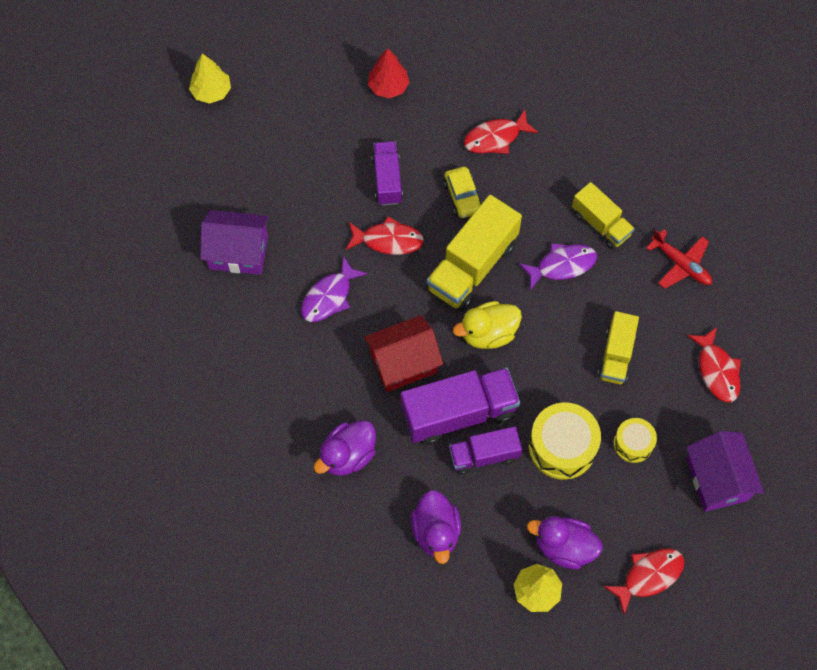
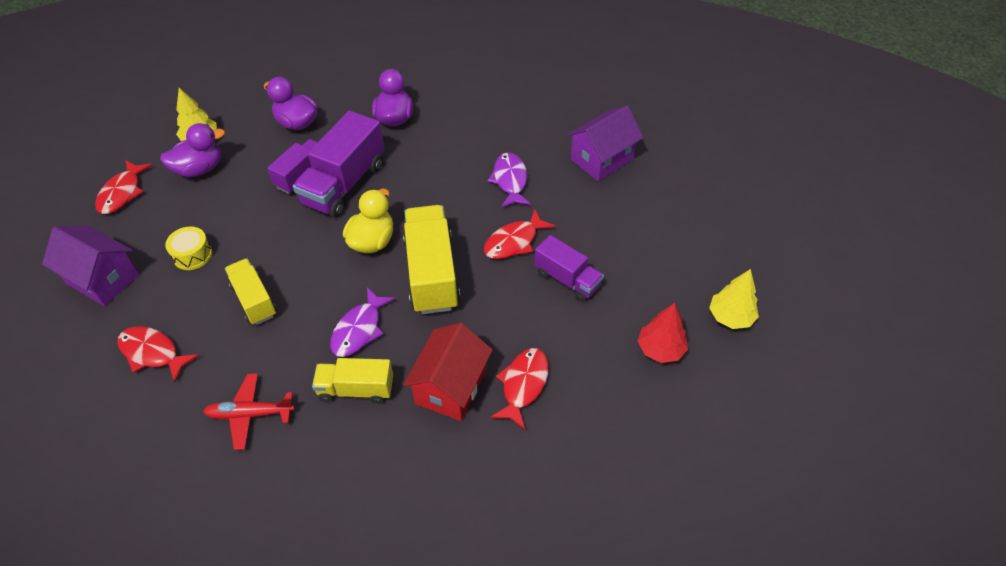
camera: 135 degrees right, 15 degrees down
(211, 92) = (770, 232): yellow tree -> yellow tree (730, 317)
(403, 363) = (414, 183): red house -> red house (451, 387)
(462, 196) = (496, 315): yellow car -> none
(562, 447) = (248, 217): yellow drum -> none

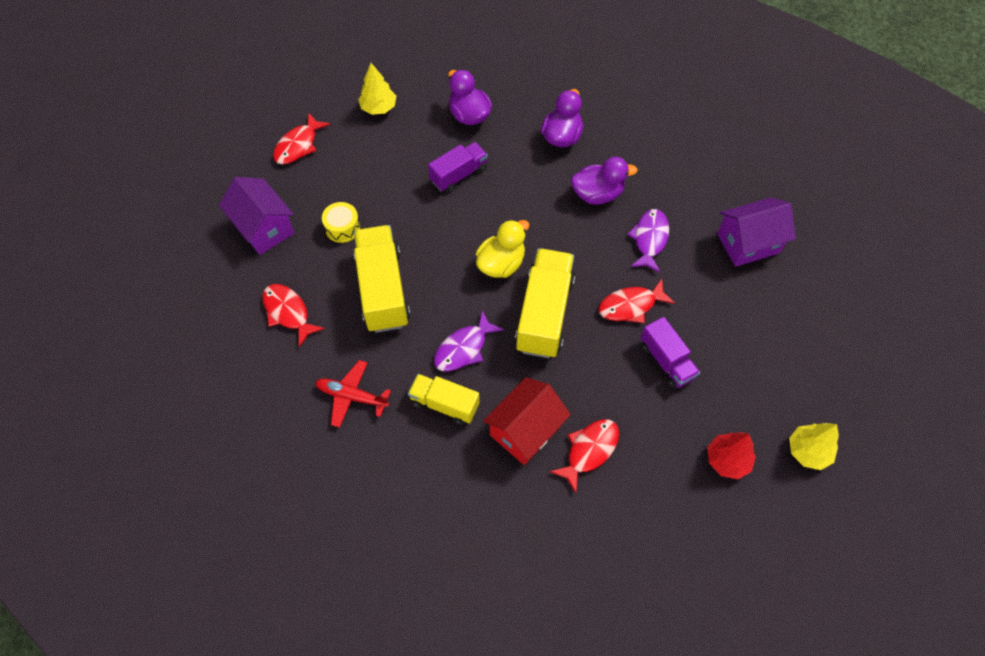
camera: 20 degrees right, 10 degrees up
(199, 169) = (370, 140): purple duck -> purple duck (597, 194)
(254, 300) = (383, 290): yellow truck -> yellow truck, size x1.66
(344, 184) = (493, 195): purple truck -> none

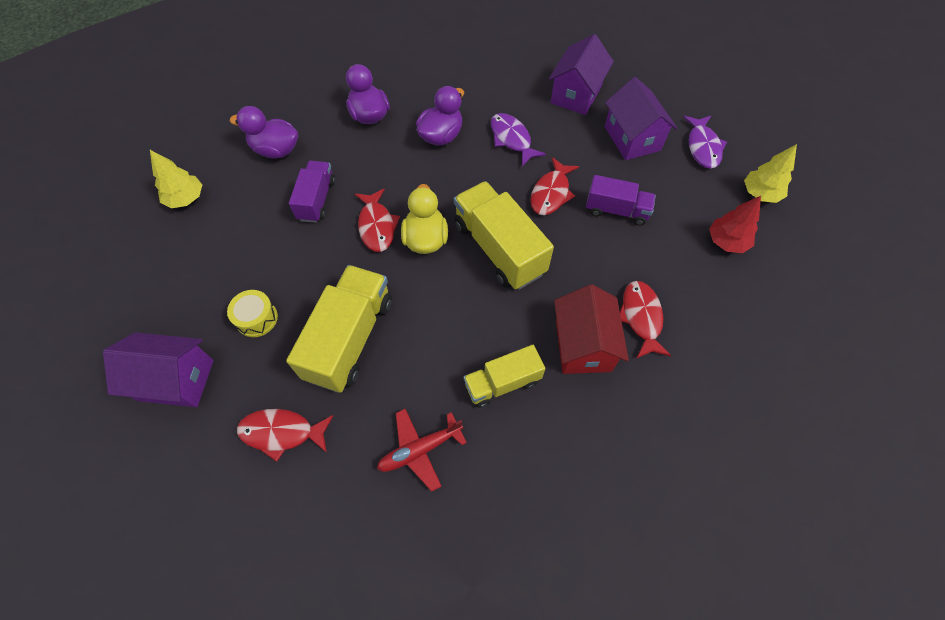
camera: 45 degrees left, 0 degrees up
(298, 145) = (137, 283): red fish -> red fish (377, 226)
(383, 290) = (350, 338): yellow truck -> yellow truck turned 75 degrees clockwise
(464, 348) = (468, 326): purple fish -> purple fish (703, 147)
(752, 317) = (632, 138): none -> purple house

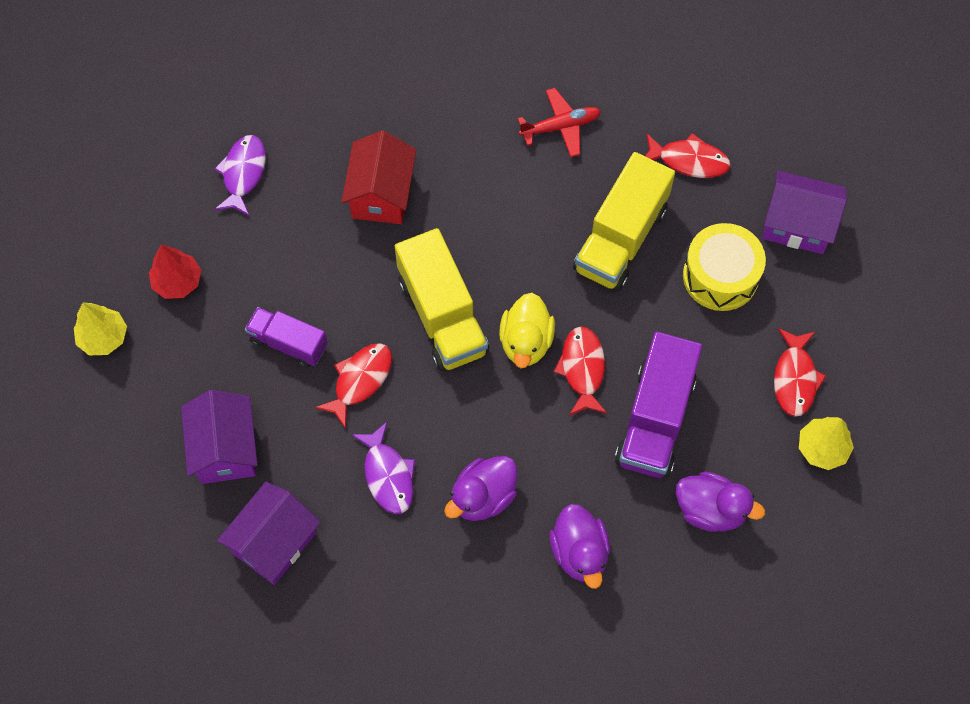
camera: 170 degrees left, 5 degrees up
(257, 318) = (720, 276): yellow drum -> yellow drum, size x1.70
(317, 200) = (655, 419): purple truck -> purple truck, size x1.66
(502, 383) = (472, 171): yellow truck -> none
(641, 317) = (311, 212): red fish -> red fish (795, 378)
(703, 147) = (138, 419): purple fish -> purple fish (243, 174)

